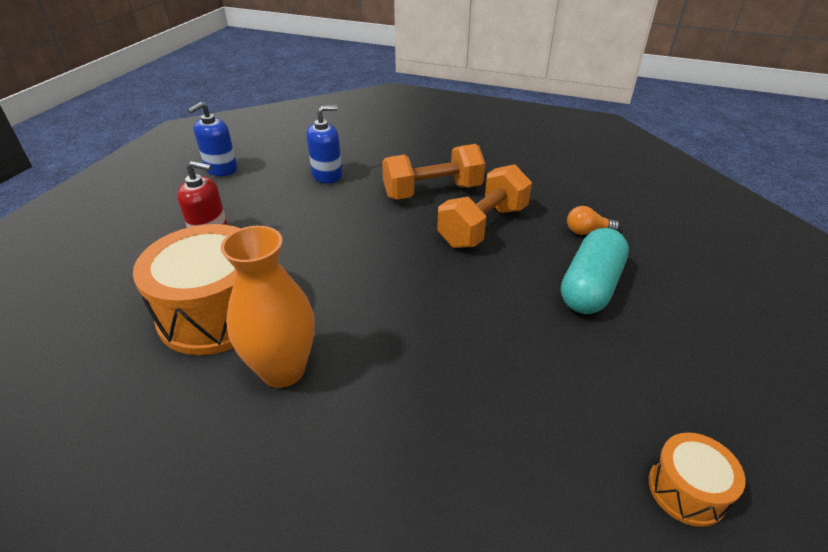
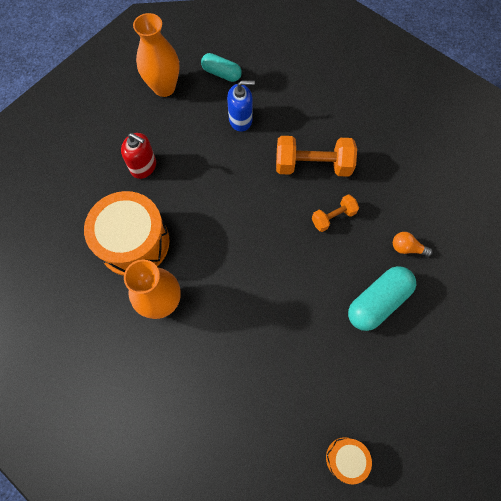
camera: 20 degrees right, 30 degrees up
(221, 169) = (164, 87): blue soap dispenser -> orange vase
(289, 148) = (221, 73): none -> turquoise capsule
(483, 226) = (333, 217): orange dumbbell -> orange dumbbell, size x0.57

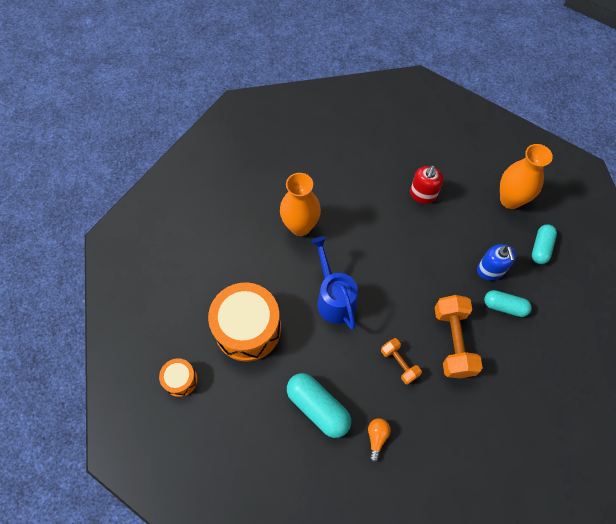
camera: 85 degrees right, 5 degrees down
(134, 242) = (350, 198): orange drum -> orange drum (248, 328)
(257, 273) = (334, 298): none -> blue watering can
(279, 115) = (504, 306): none -> turquoise capsule

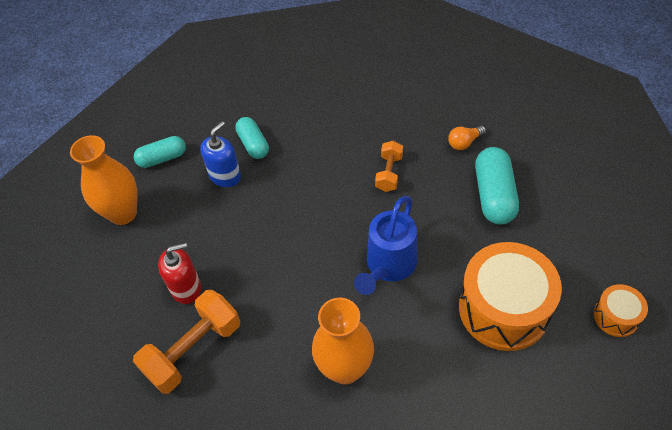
camera: 130 degrees left, 10 degrees down
(453, 341) = (326, 154): orange dumbbell -> orange dumbbell (194, 350)

